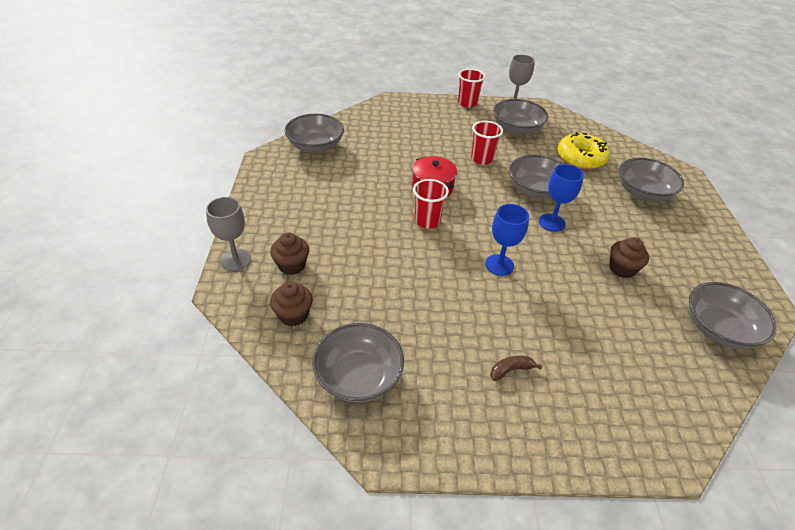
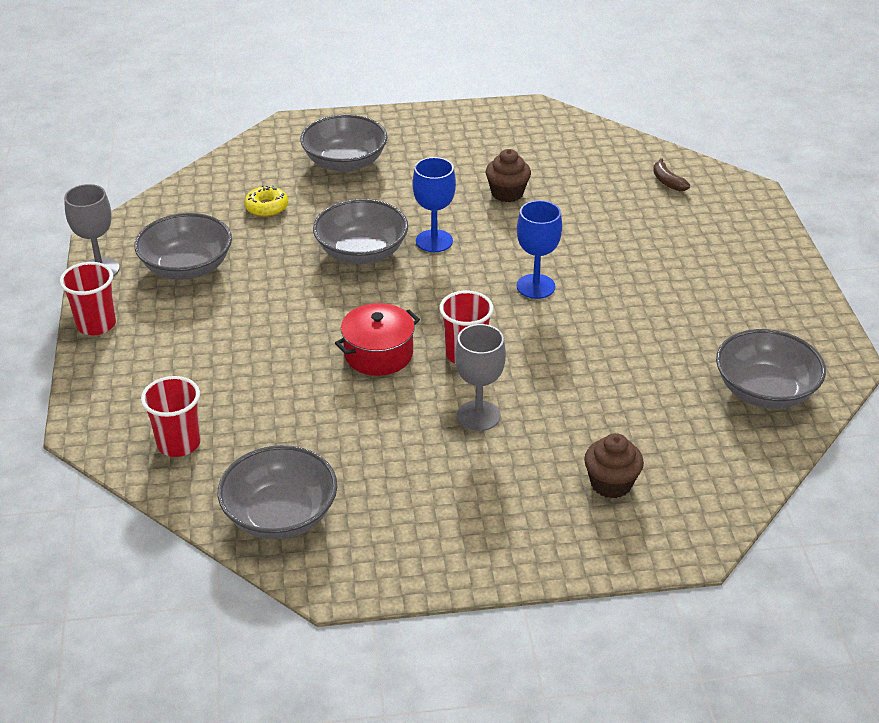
camera: 95 degrees left, 5 degrees down
(236, 260) = (623, 550): grey goblet -> grey goblet (478, 416)
(293, 315) = (701, 463): brown cupcake -> none
(482, 159) = (287, 304): red cup -> red cup (179, 443)
(511, 370) = (699, 279): brown banana -> brown banana (667, 182)
(581, 158) = (266, 207): yellow donut -> yellow donut, size x0.55
(718, 329) = (578, 143): grey bowl -> none

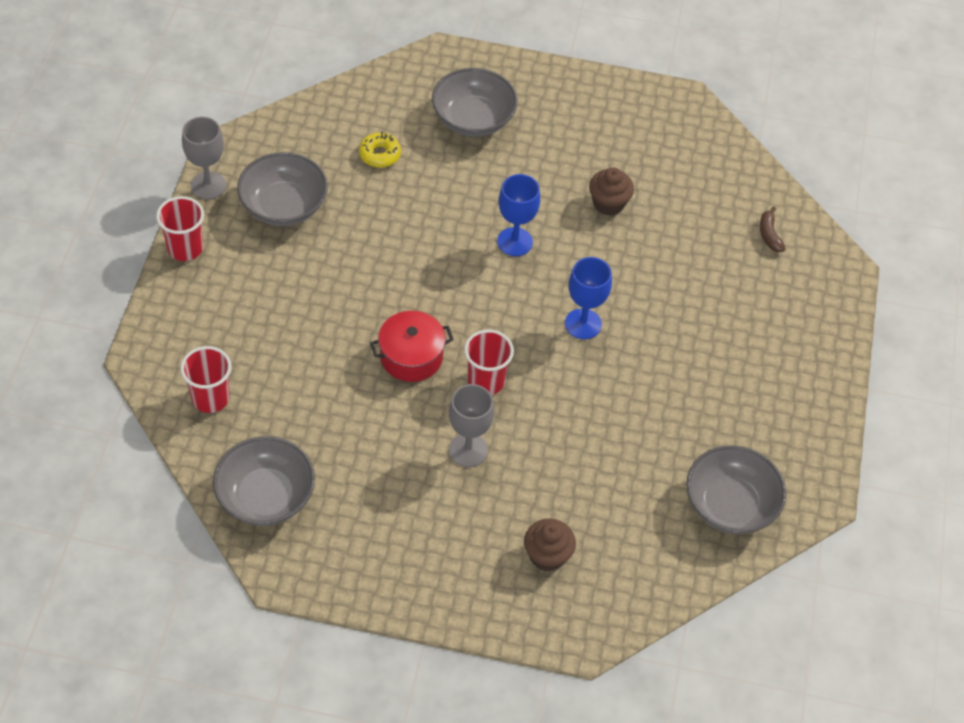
camera: 15 degrees right, 15 degrees up
(361, 252) = (444, 235): grey bowl -> none

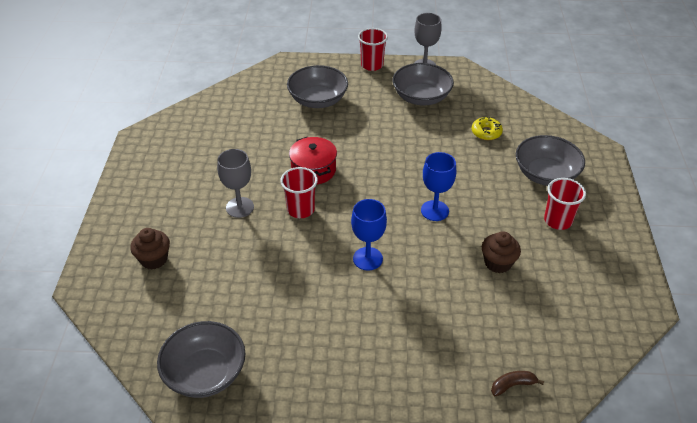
camera: 85 degrees right, 10 degrees down
(210, 398) = (263, 91): red cup -> red cup (557, 220)
(265, 496) = (194, 122): grey bowl -> grey bowl (318, 100)

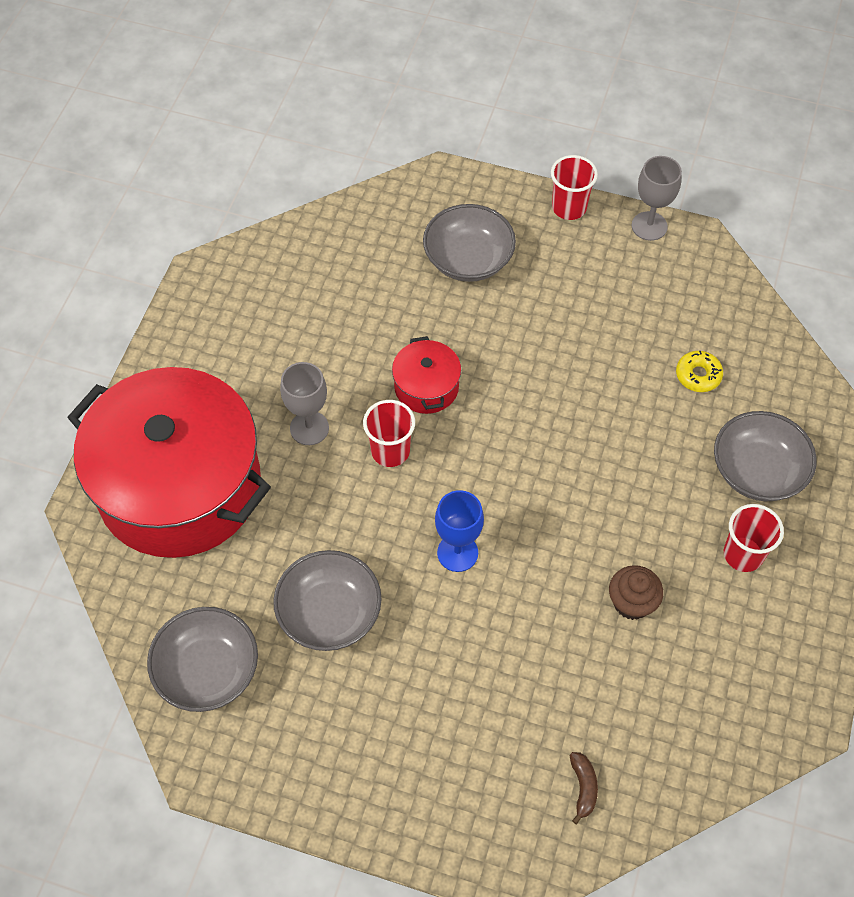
camera: 15 degrees right, 15 degrees up
(154, 259) = (179, 486): brown cupcake -> red pot
(421, 97) = (623, 287): grey bowl -> grey bowl (329, 613)
(434, 210) = (574, 496): blue goblet -> none
(512, 385) = (583, 787): brown banana -> brown banana turned 90 degrees clockwise

